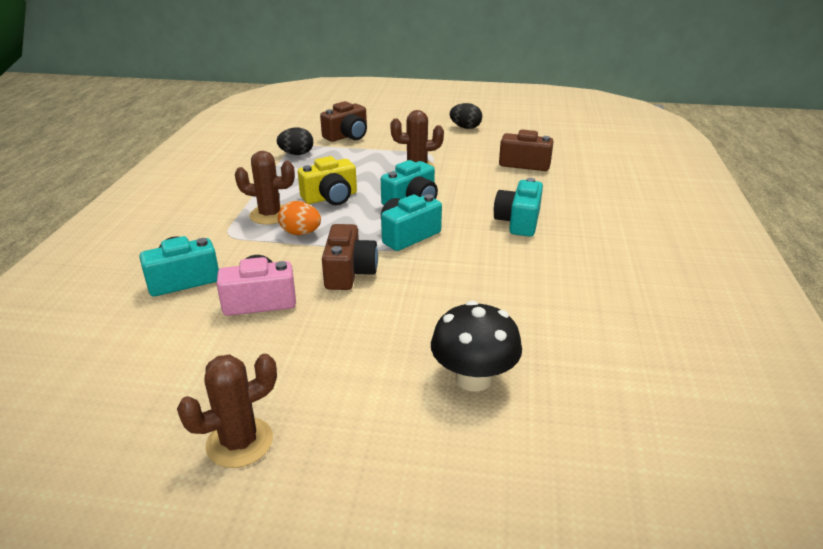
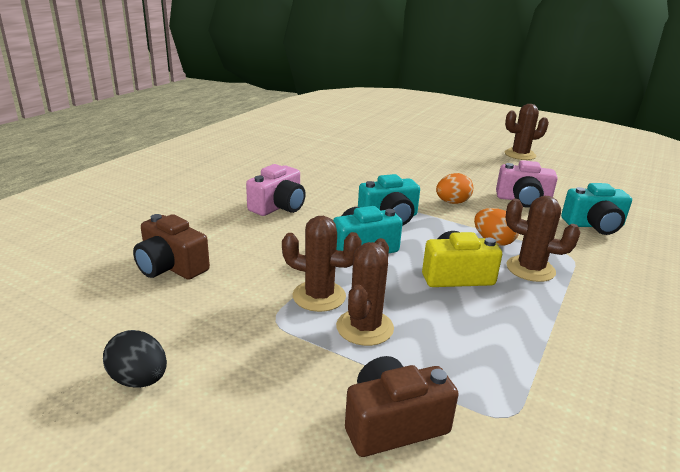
camera: 160 degrees left, 5 degrees down
(296, 154) = (505, 386): black egg -> none
(349, 272) = (452, 202): brown camera -> orange egg
(379, 160) = (364, 327): none -> brown cactus
(473, 378) = (398, 149): black mushroom -> none
(518, 222) = (278, 206): turquoise camera -> pink camera

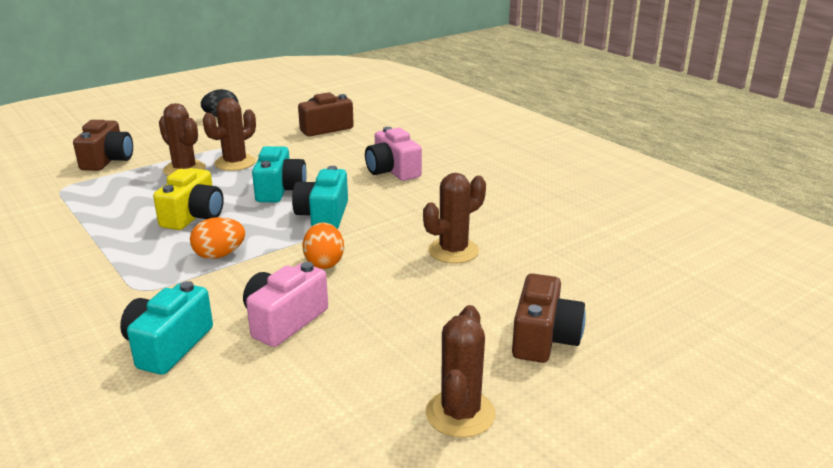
camera: 115 degrees right, 0 degrees up
(448, 145) = (544, 338): none -> brown camera
(530, 269) = (155, 255): brown cactus -> brown cactus (453, 251)

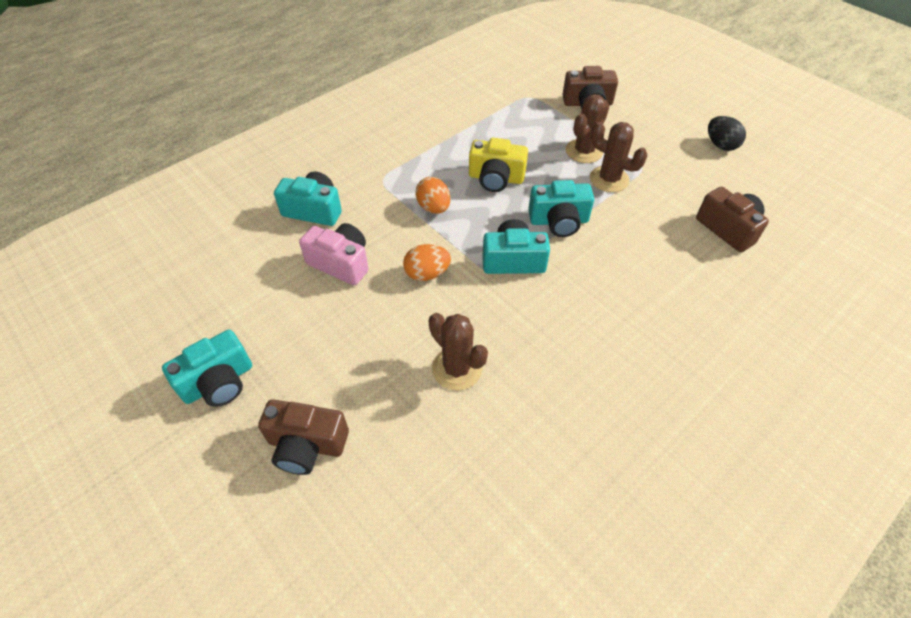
camera: 85 degrees right, 25 degrees up
(392, 171) = (631, 303): pink camera -> none
(460, 414) = (218, 382): brown cactus -> turquoise camera

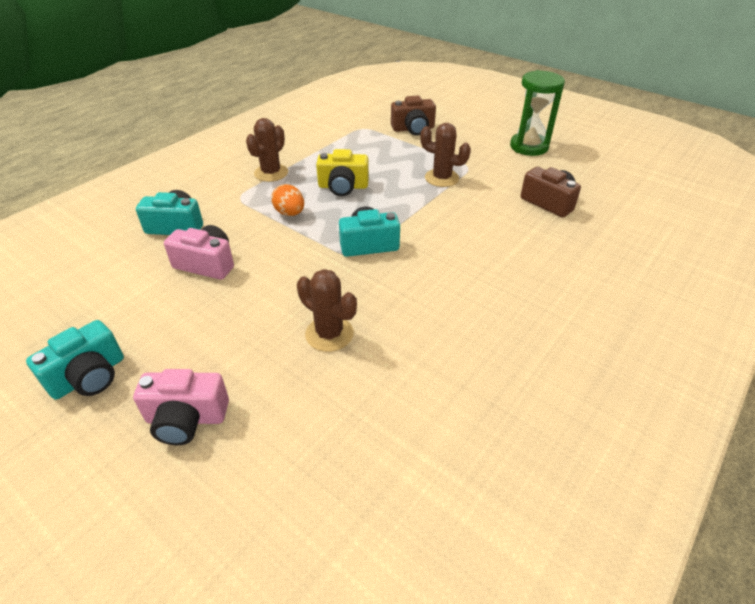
camera: 10 degrees left, 10 degrees down
(307, 445) = (186, 418): brown camera -> pink camera
(427, 274) = (290, 263): orange egg -> none
(559, 221) = (404, 211): turquoise camera -> none
(584, 151) = (416, 161): brown cactus -> brown cactus (271, 173)
(720, 145) = (529, 147): black egg -> green hourglass

